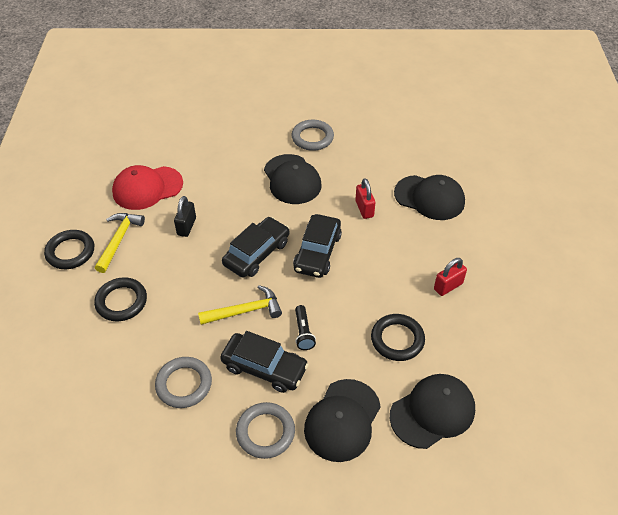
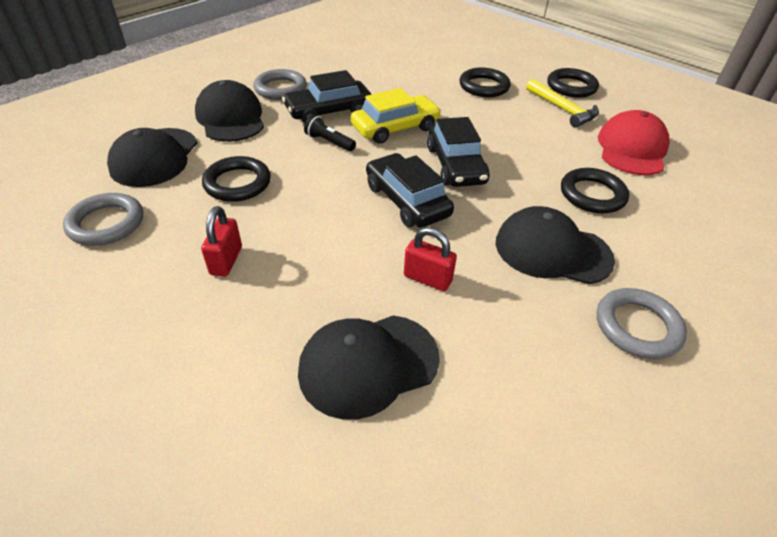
camera: 130 degrees right, 5 degrees down
(184, 384) = (368, 79): grey ring -> grey ring (106, 223)
(186, 226) = (543, 146): black padlock -> none
(223, 185) = (592, 195): none -> black ring
(245, 311) = (395, 128): yellow hammer -> yellow car

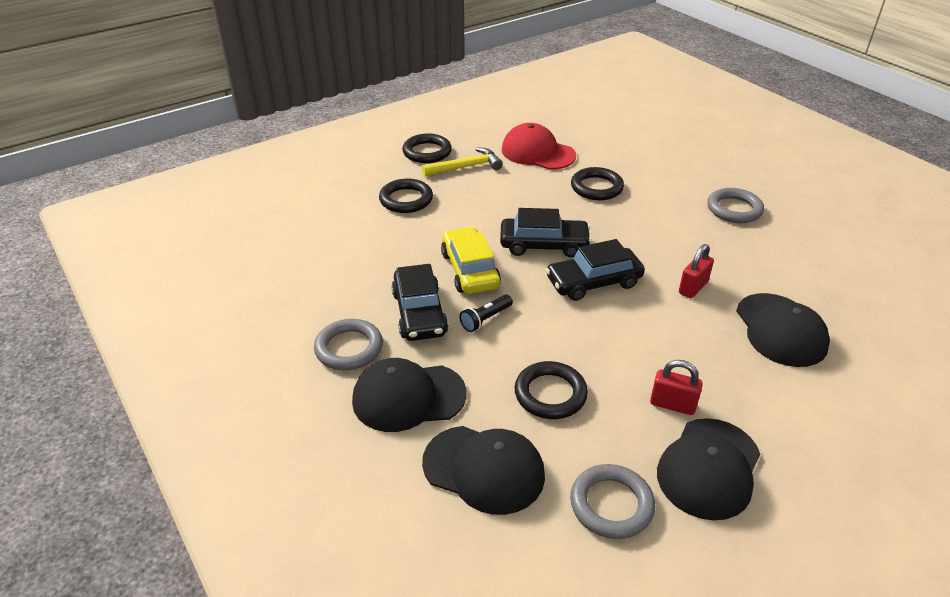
camera: 75 degrees left, 5 degrees down
(552, 250) = (661, 223): black cap -> black cap (709, 468)

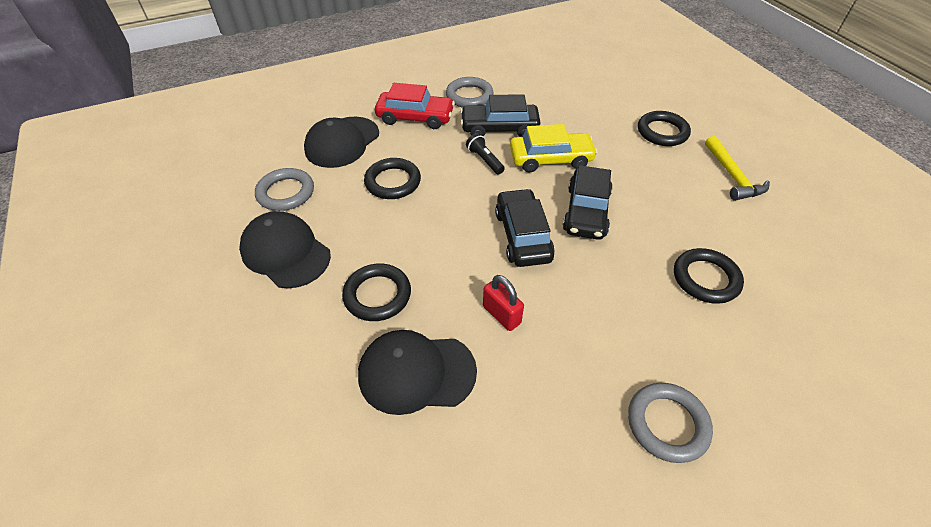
camera: 100 degrees right, 10 degrees up
(408, 397) = (415, 117): black cap -> red car
(427, 152) = (758, 152): black ring -> black ring (377, 295)
(537, 152) = (782, 239): red cap -> none
(672, 404) = (354, 249): red padlock -> none

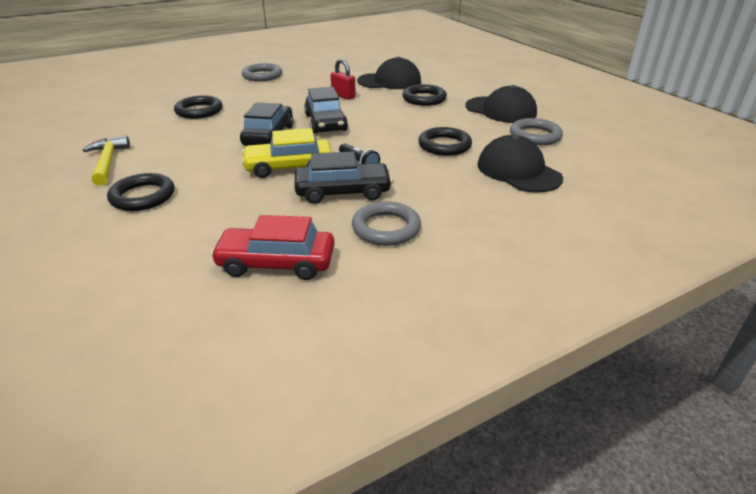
camera: 175 degrees right, 15 degrees down
(342, 142) = (518, 171): black cap -> black cap turned 60 degrees counterclockwise
(415, 117) = (450, 198): red car -> red car (276, 263)

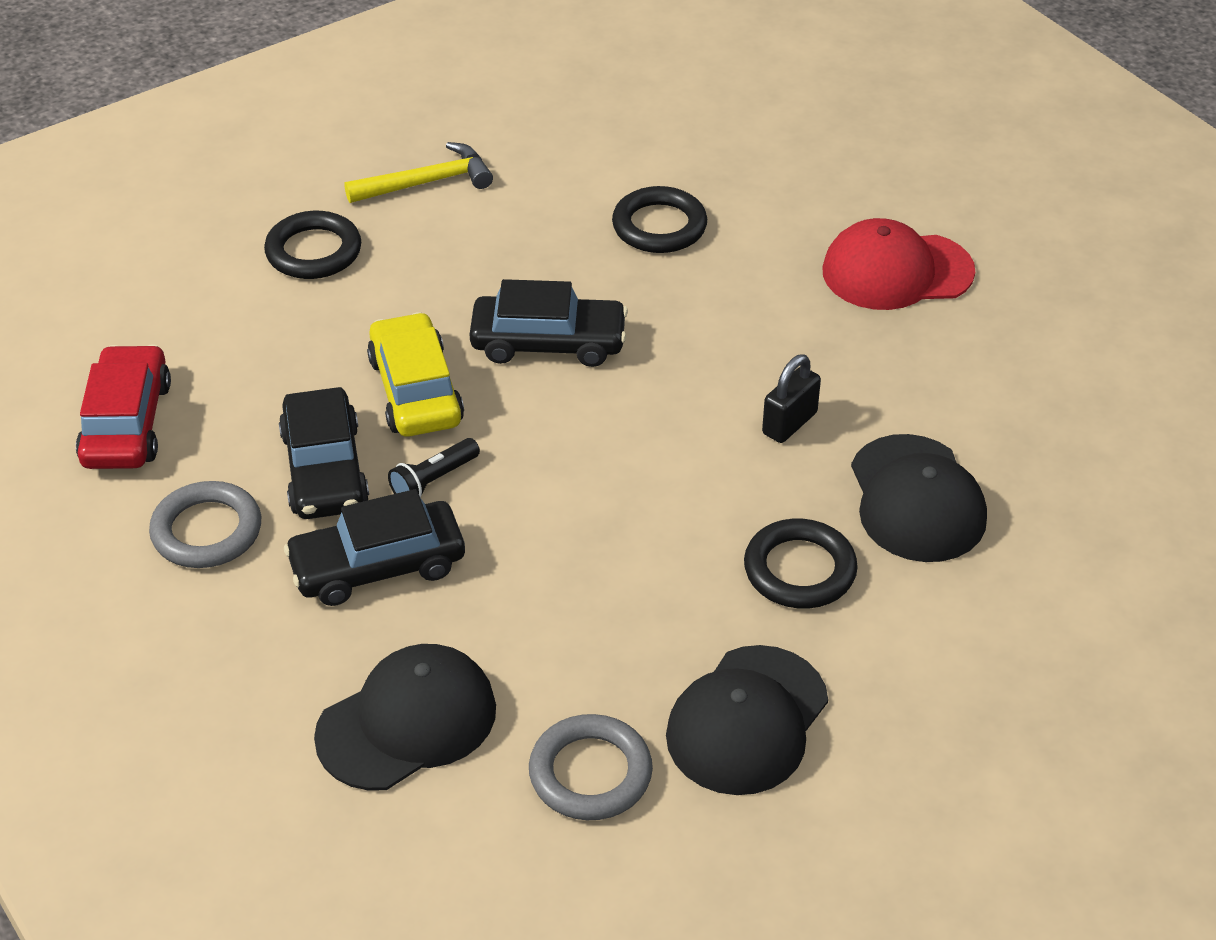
camera: 85 degrees right, 10 degrees up
(262, 76) = (896, 271): grey ring -> red cap
(325, 122) = (623, 413): black car -> black car (377, 566)
(343, 96) = (789, 423): red padlock -> black padlock
(444, 145) = (523, 606): black ring -> none

